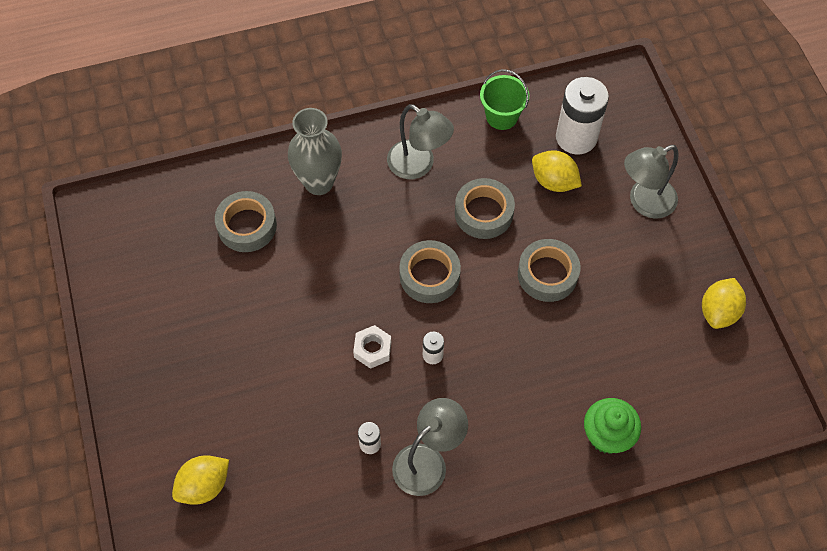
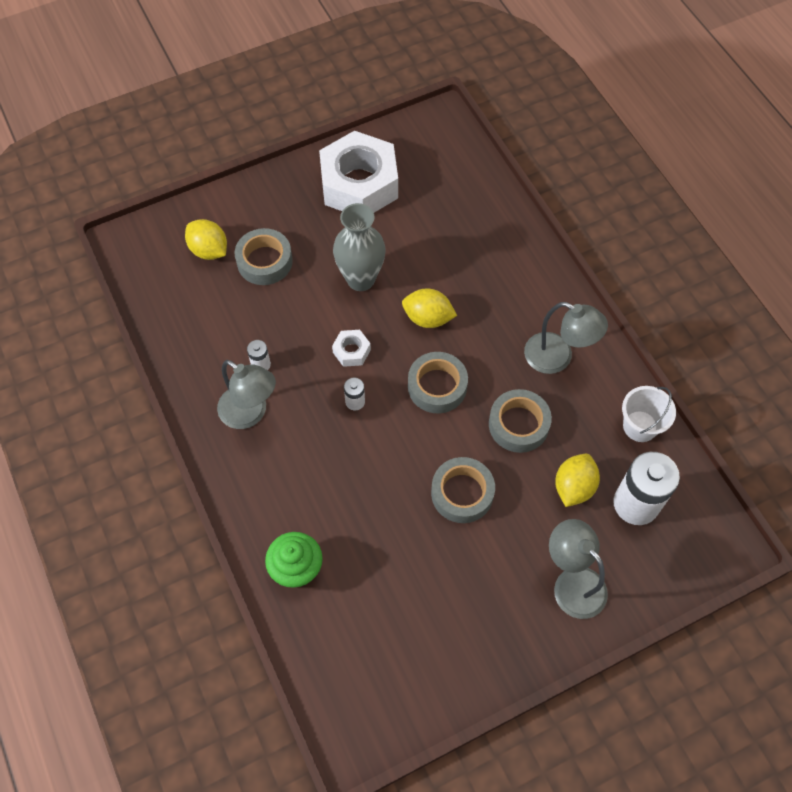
camera: 80 degrees right, 0 degrees up
(158, 310) = (359, 184): none -> white nut
(247, 226) = (455, 230): grey tape -> grey tape (264, 261)
(319, 182) = (515, 277): grey vase -> grey vase (360, 279)
(418, 165) = (557, 358): grey lamp -> grey lamp turned 90 degrees counterclockwise
(501, 116) = (640, 426): green bucket -> white bucket
(718, 311) = (455, 673): yellow lemon -> yellow lemon (428, 318)

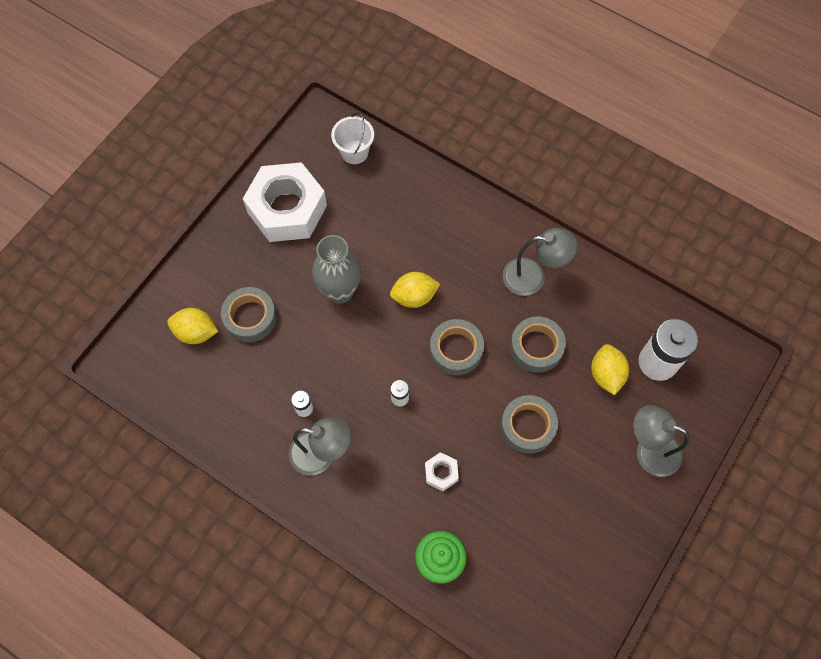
camera: 30 degrees left, 5 degrees up
(351, 351) = (370, 357): white nut -> white nut (441, 473)
(640, 426) = (625, 299): white bucket -> white bucket (354, 152)

